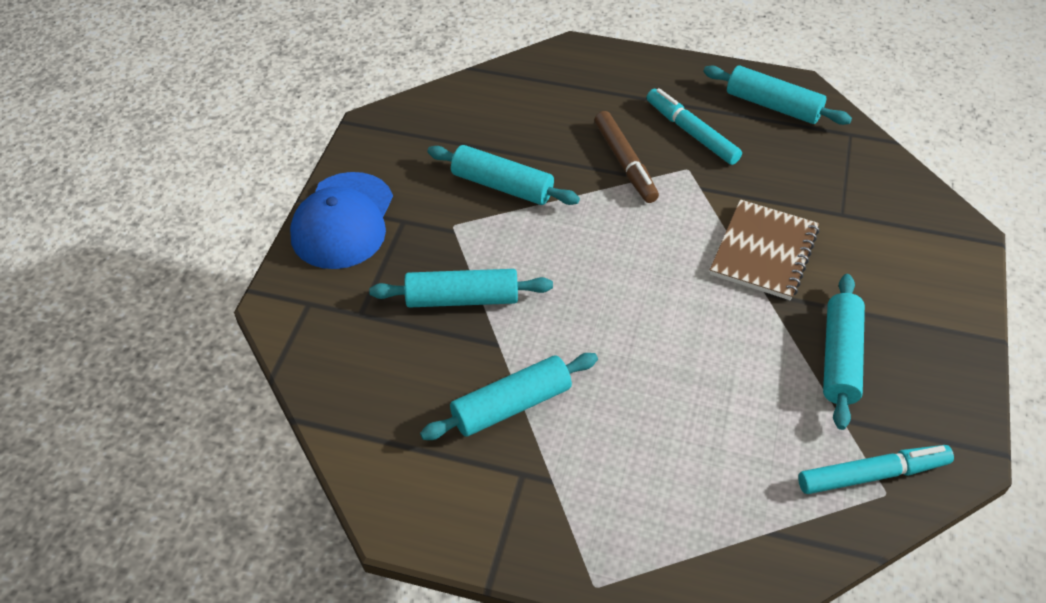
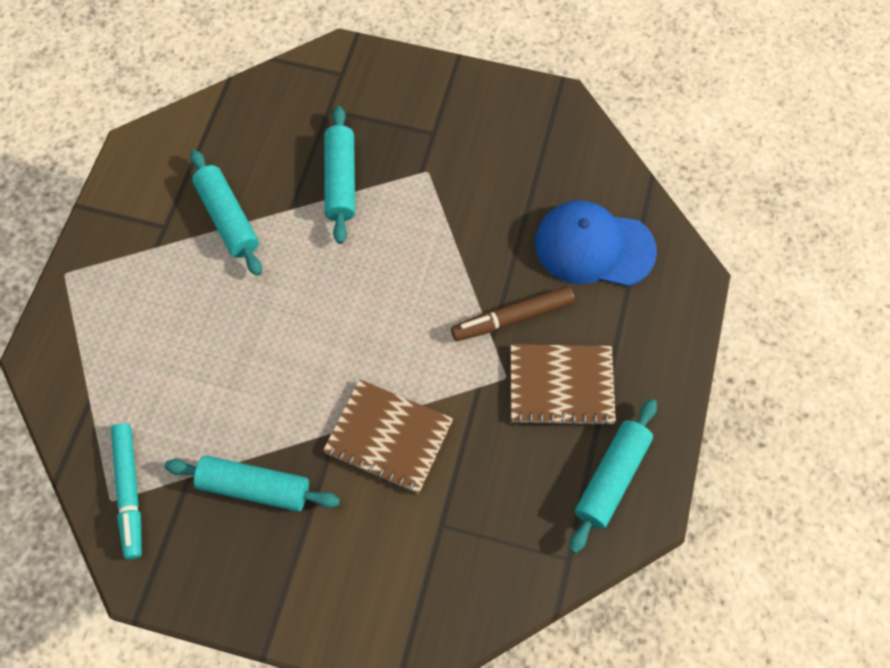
camera: 90 degrees right, 15 degrees up
(343, 221) = (433, 89): blue cap -> blue cap (594, 247)
(502, 186) = (478, 209): turquoise rolling pin -> none
(691, 133) = (561, 386): turquoise marker -> brown notebook

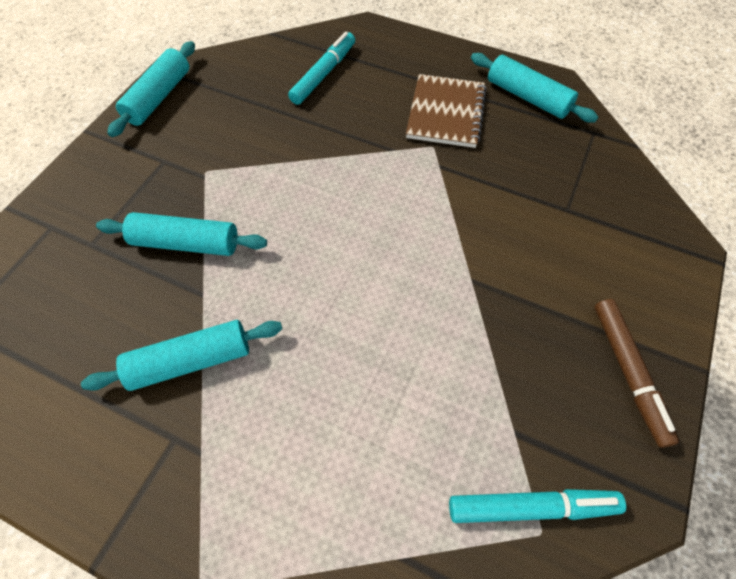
camera: 80 degrees left, 5 degrees down
(254, 488) = (529, 363): turquoise rolling pin -> turquoise rolling pin (159, 97)
(388, 437) = (482, 237): brown notebook -> none
(512, 318) = (377, 133): brown marker -> brown marker (628, 372)
(594, 247) = (323, 74): blue cap -> turquoise marker

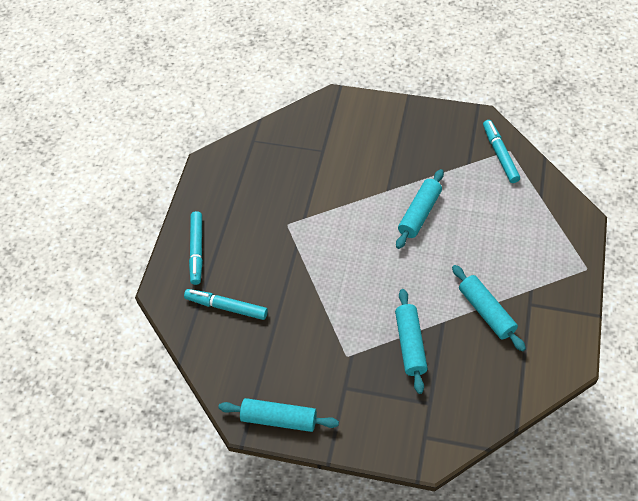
camera: 100 degrees left, 5 degrees down
(413, 59) = (197, 251): none -> turquoise marker
(446, 113) = (253, 221): brown notebook -> none
(527, 97) = (226, 177): turquoise rolling pin -> turquoise rolling pin (419, 214)
(628, 372) = (420, 122): brown marker -> none

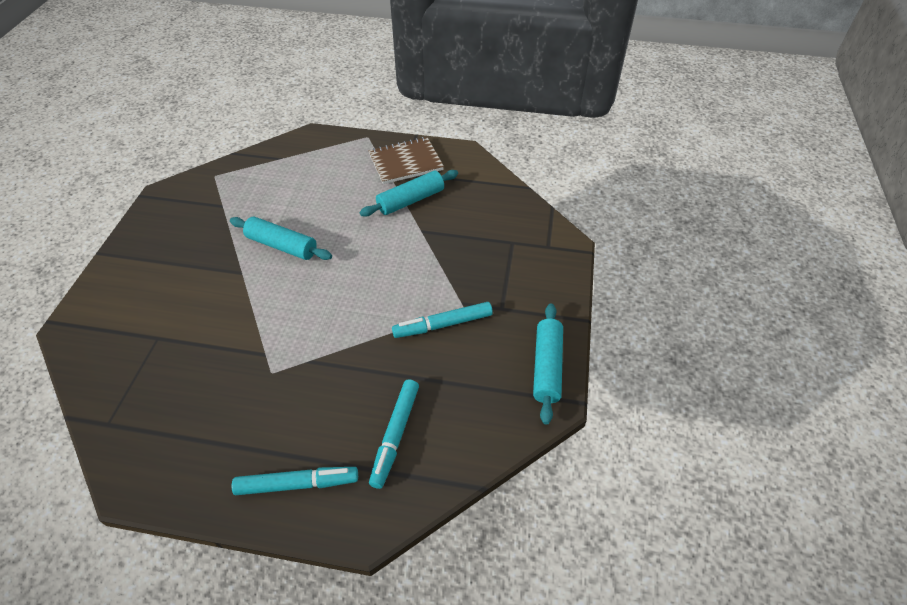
camera: 95 degrees left, 5 degrees down
(410, 344) = (448, 255): turquoise rolling pin -> none
(500, 155) = (218, 182): turquoise marker -> turquoise marker (443, 325)
(547, 306) = (405, 162): none -> brown notebook

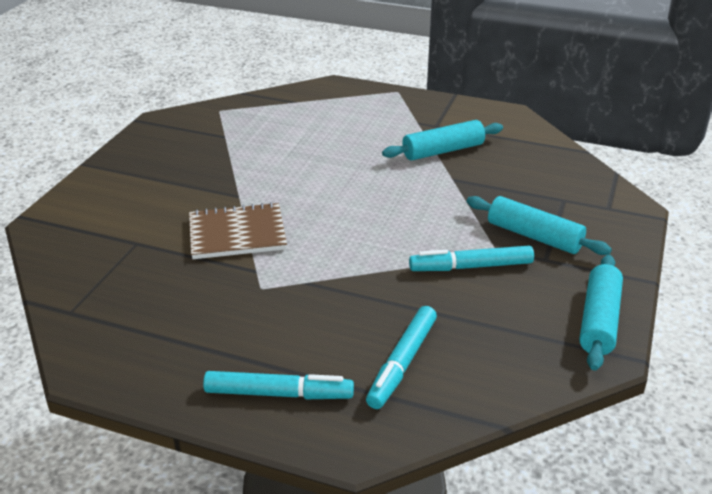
camera: 10 degrees right, 15 degrees down
(282, 245) = (288, 177): turquoise rolling pin -> turquoise rolling pin (534, 236)
(405, 162) = (440, 117): brown notebook -> brown notebook (237, 234)

